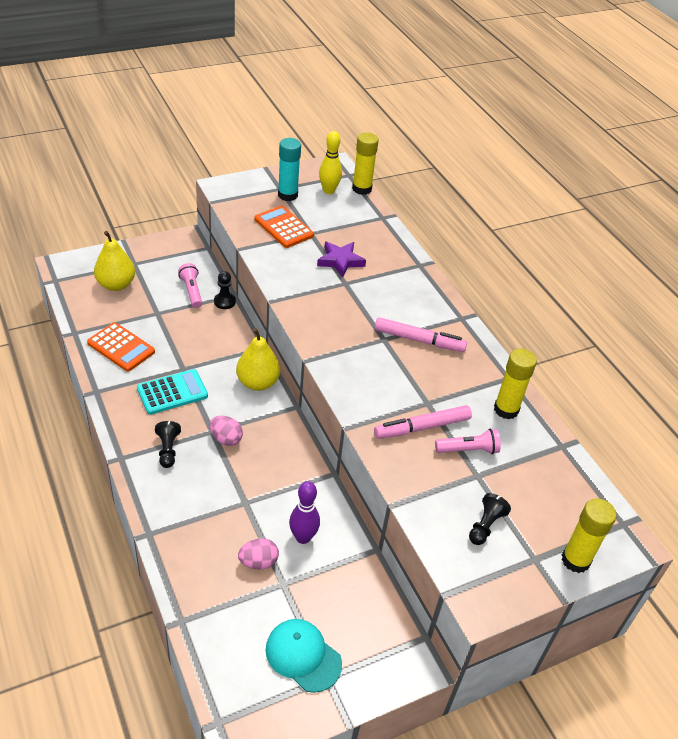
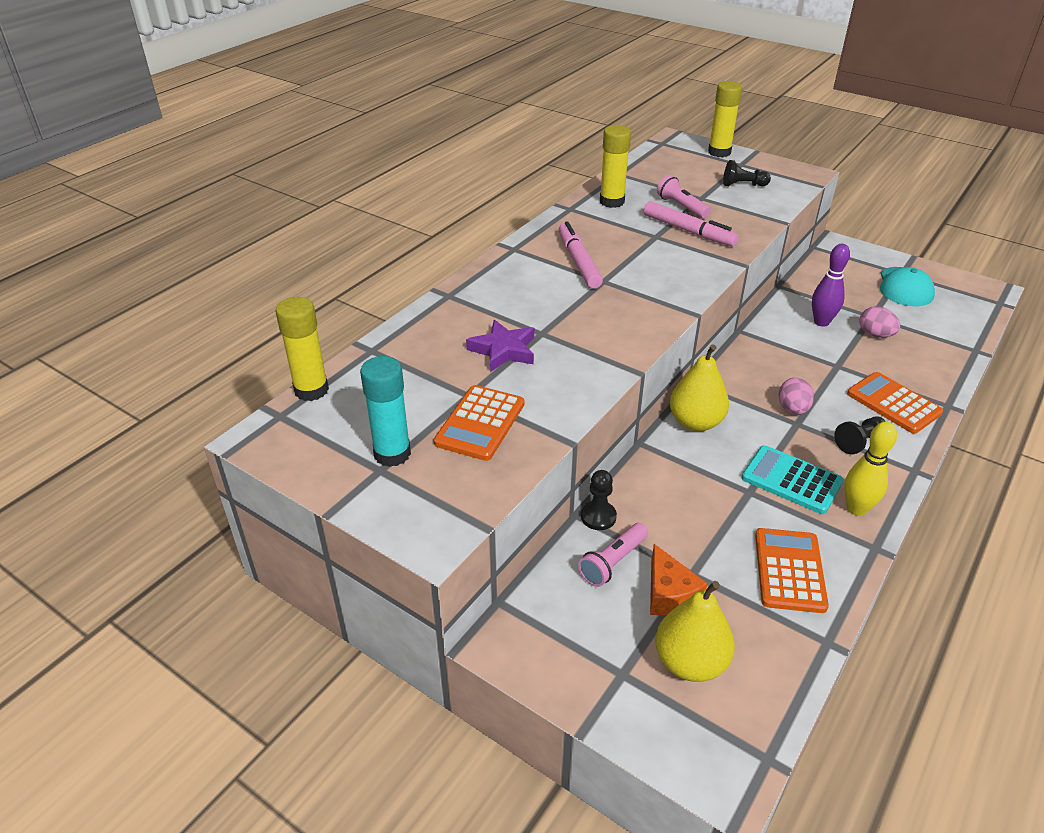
camera: 115 degrees left, 5 degrees down
(155, 299) = (669, 593): none -> orange cheese
(180, 501) = (893, 403): none -> orange calculator
(329, 191) = (343, 418): yellow bowling pin -> yellow bowling pin (856, 509)

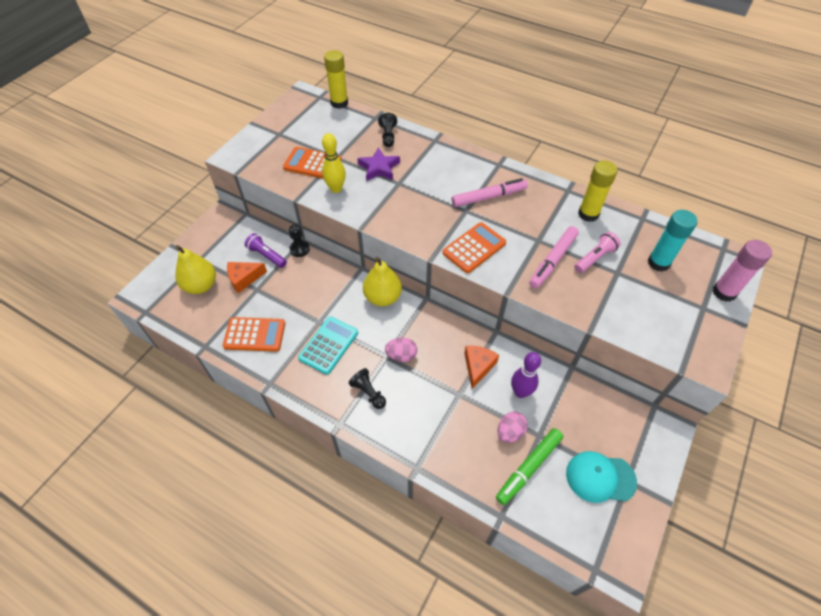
camera: 85 degrees right, 15 degrees up
(392, 454) = (290, 136): turquoise glue stick -> turquoise glue stick (658, 263)
(613, 562) = (267, 255): pink flashlight -> purple flashlight
(719, 152) = (724, 292): yellow glue stick -> pink glue stick
(743, 185) = (656, 305): black pawn -> black pawn (388, 136)
(795, 348) = (478, 367): none -> orange cheese
(856, 509) = (302, 378): yellow bowling pin -> yellow bowling pin (336, 189)
(893, 403) = (415, 426): orange calculator -> orange calculator (474, 248)
(913, 327) = (529, 468): none -> green marker

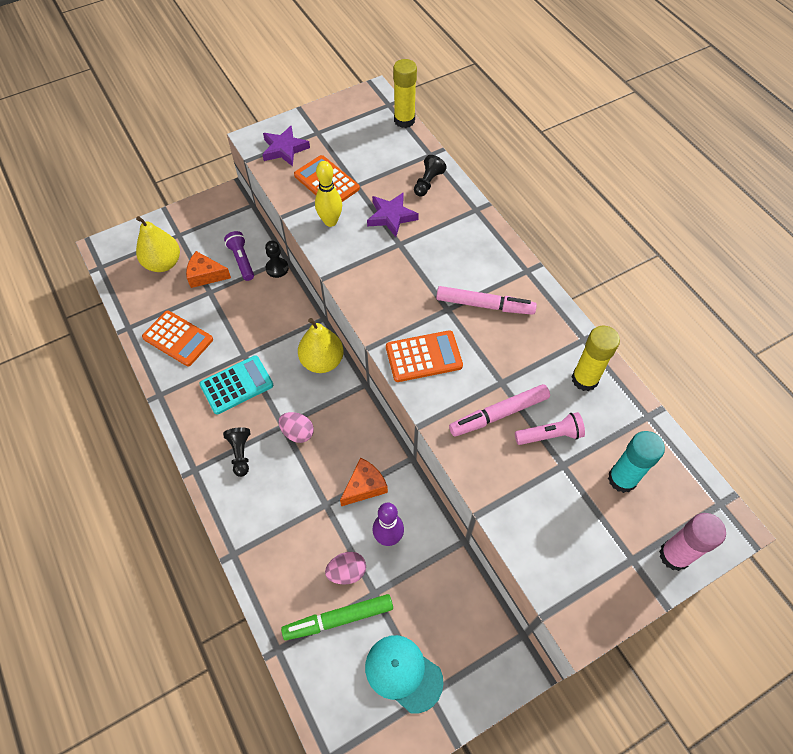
camera: 30 degrees right, 5 degrees up
(261, 154) = (284, 149): none -> purple star

